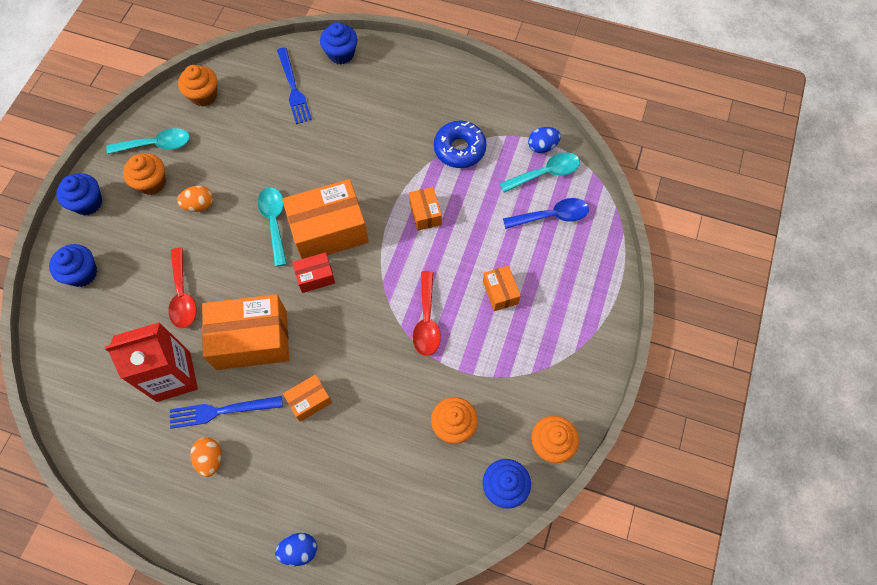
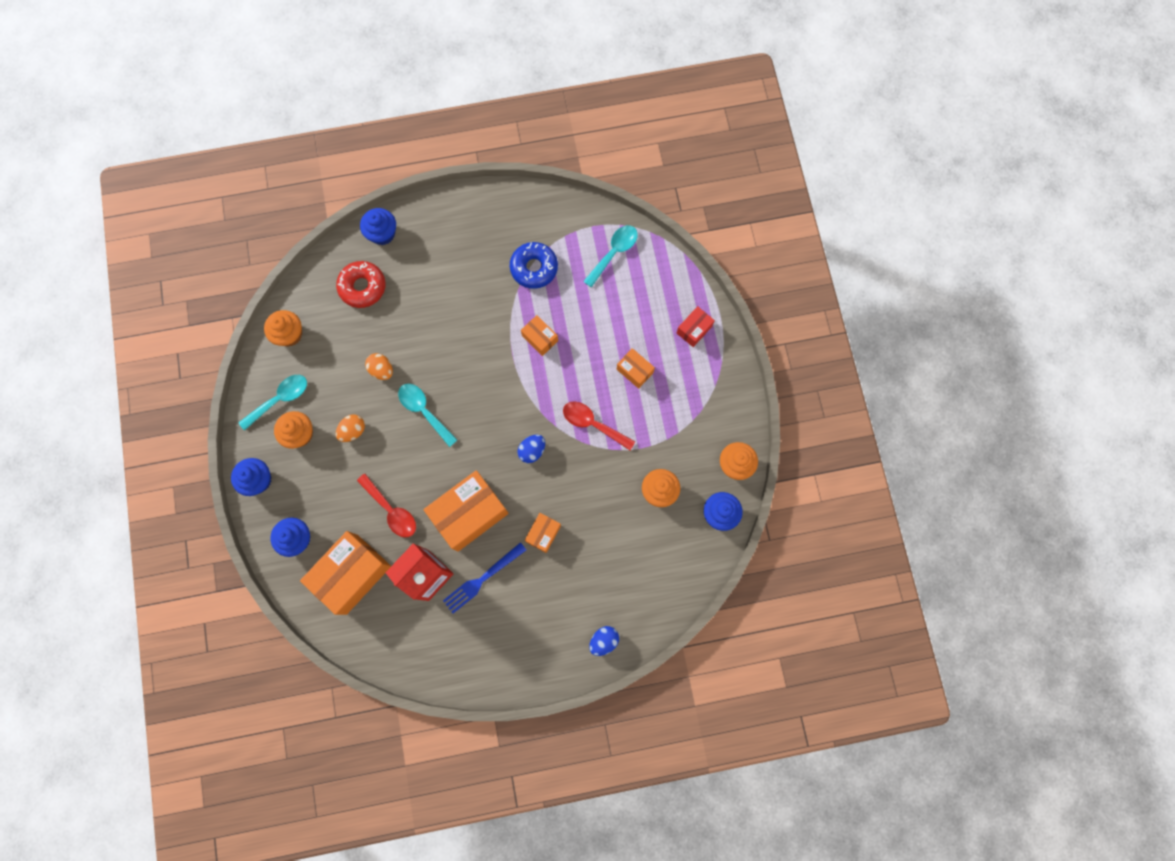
camera: 30 degrees left, 10 degrees up
(210, 459) = (498, 617): orange egg -> orange egg (382, 370)
(293, 88) = (362, 287): blue fork -> red donut
(315, 277) = (486, 437): red box -> red box (694, 329)
(329, 231) = (473, 394): orange box -> orange box (352, 574)
(427, 321) = (593, 424): red spoon -> red spoon turned 150 degrees clockwise
(542, 146) = (598, 230): blue egg -> blue egg (532, 451)
(552, 216) = (639, 287): blue spoon -> none

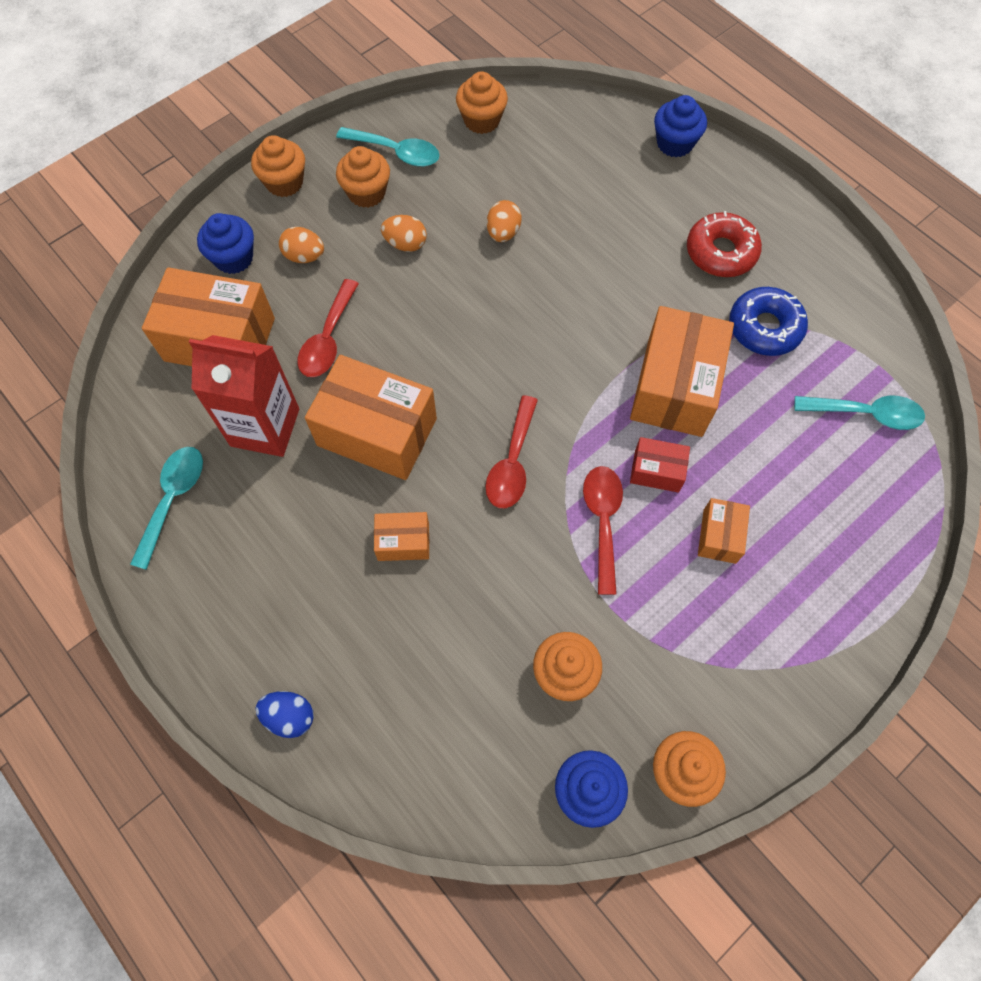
camera: 60 degrees right, 10 degrees down
(258, 480) = (284, 182): blue cupcake -> orange cupcake
(323, 495) = (304, 256): none -> orange egg
(362, 287) = (593, 159): red donut -> red donut (721, 252)
(424, 411) = (481, 306): turquoise spoon -> turquoise spoon (173, 499)
(482, 579) = (295, 497): blue fork -> none
(532, 451) = (512, 462): blue egg -> red spoon
(540, 338) = (674, 387): orange box -> orange box, size x2.03
(694, 329) = (843, 587): red box -> red box (656, 471)

